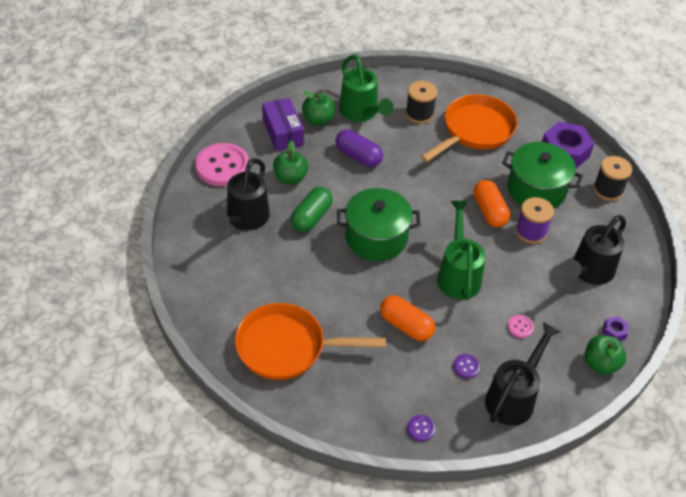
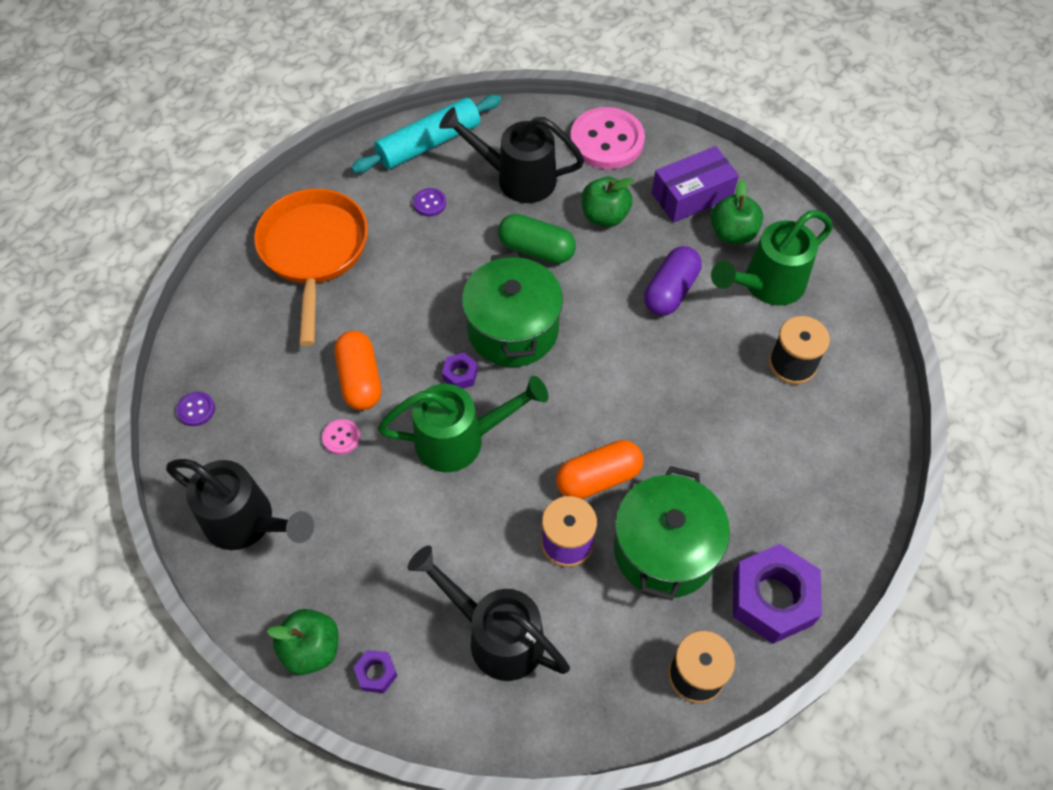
camera: 85 degrees right, 10 degrees up
(196, 267) = (429, 143): none -> turquoise rolling pin
(406, 326) = (360, 379): orange capsule -> orange capsule turned 45 degrees counterclockwise
(408, 269) = (460, 375): none -> purple nut
(466, 367) = (296, 458): purple button -> purple button (429, 203)
(475, 130) = (779, 449): orange pan -> none
(520, 327) = (372, 529): pink button -> pink button (341, 437)

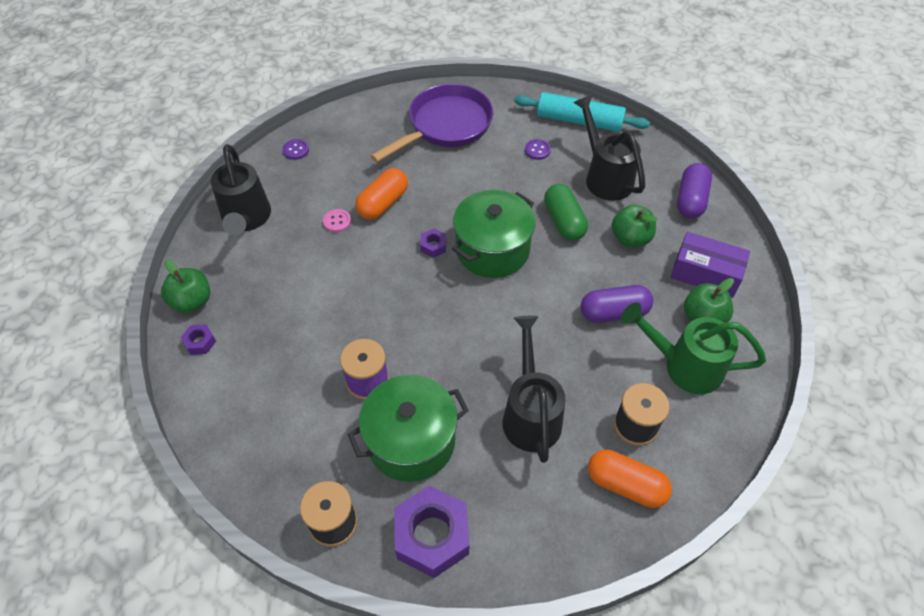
camera: 50 degrees right, 5 degrees down
(314, 252) = (446, 125): orange pan -> purple pan
(460, 440) = (388, 277): green watering can -> none
(496, 635) = (271, 386): black watering can -> black watering can (530, 413)
(598, 478) = (430, 367): orange capsule -> orange capsule (625, 485)
(607, 141) = (690, 200): pink button -> purple capsule

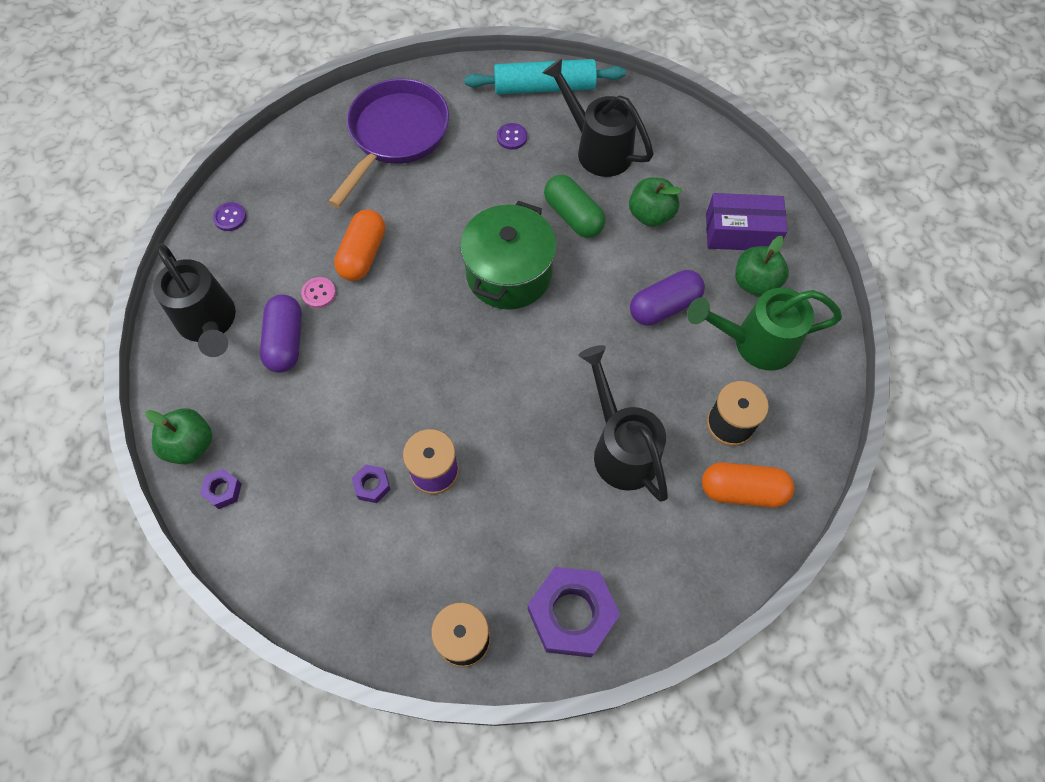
camera: 20 degrees left, 10 degrees up
(411, 441) = (509, 521): green pot -> none
(433, 246) = (442, 290): purple nut -> purple nut (372, 486)
(690, 200) = (697, 151): purple capsule -> purple capsule (286, 341)

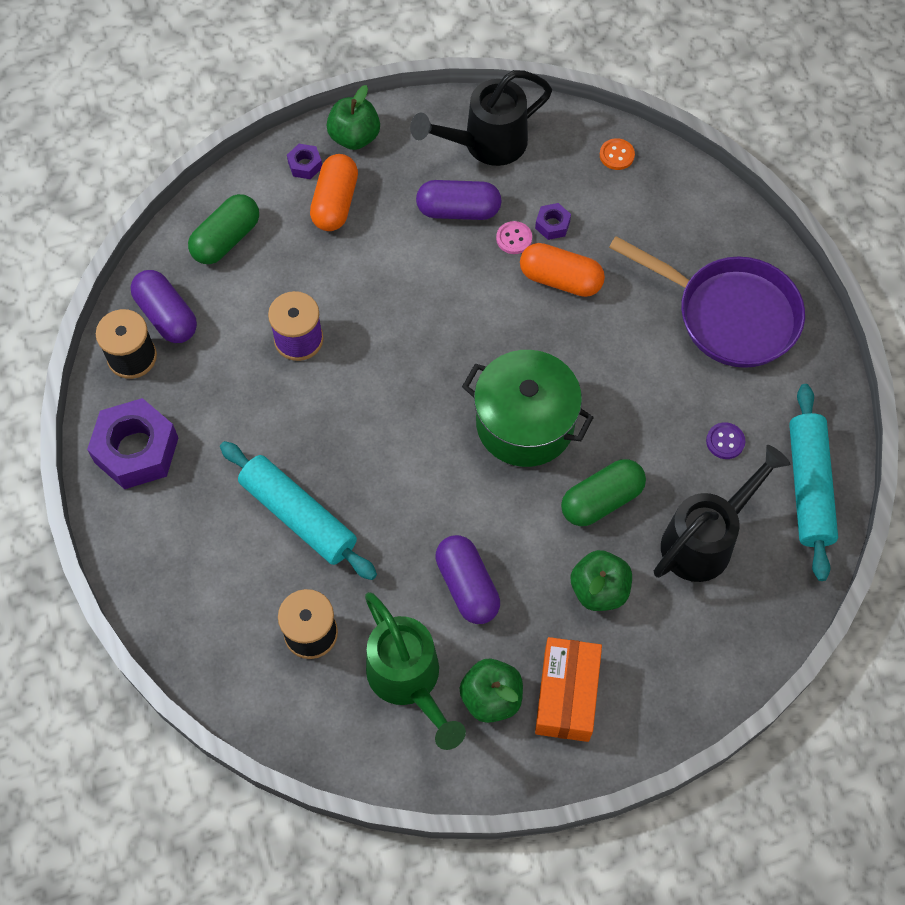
camera: 95 degrees right, 0 degrees up
(230, 217) = (616, 155): purple button -> orange button
(315, 560) = (226, 239): none -> green capsule
(372, 486) = (291, 285): purple nut -> purple nut (552, 225)
(411, 609) = (167, 316): none -> purple capsule
(621, 448) = (298, 516): black watering can -> turquoise rolling pin
(741, 232) = (566, 695): purple box -> orange box
(742, 490) = (233, 632): orange capsule -> orange capsule (335, 203)
(755, 343) = (408, 681): green watering can -> green watering can turned 150 degrees clockwise

